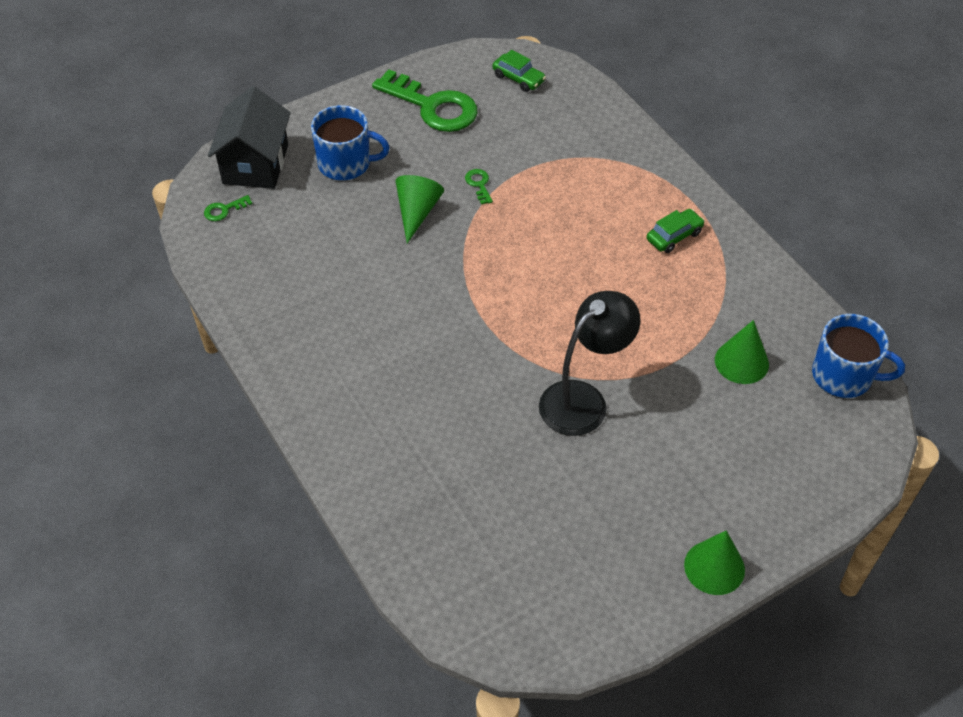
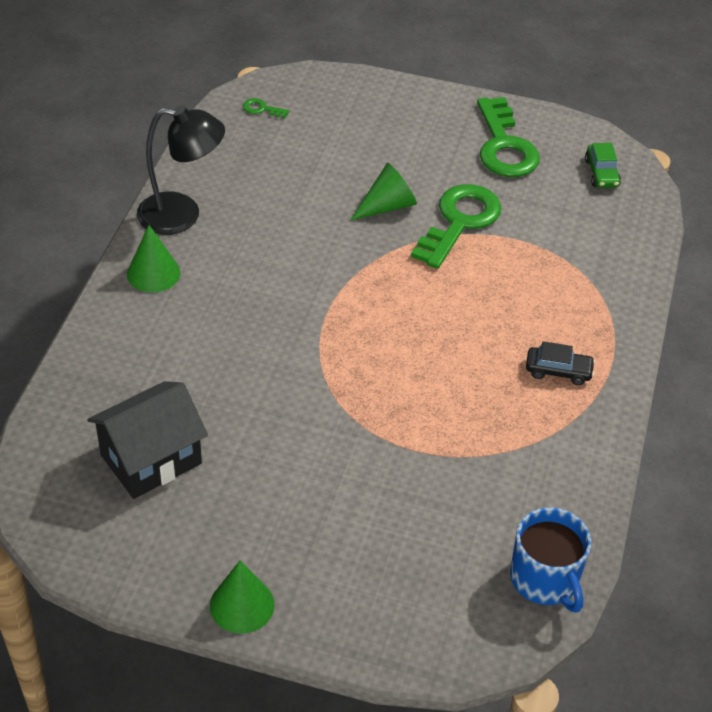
camera: 45 degrees right, 5 degrees down
(256, 164) = (324, 95): black house -> black house (151, 459)
(346, 163) = (385, 139): blue mug -> none
(479, 184) = (460, 222): green key -> green key, size x2.50
(583, 399) = (318, 418): black lamp -> black lamp (182, 215)
(674, 236) = (558, 371): green car -> black car
(741, 362) = (476, 497): green cone -> green cone (153, 273)

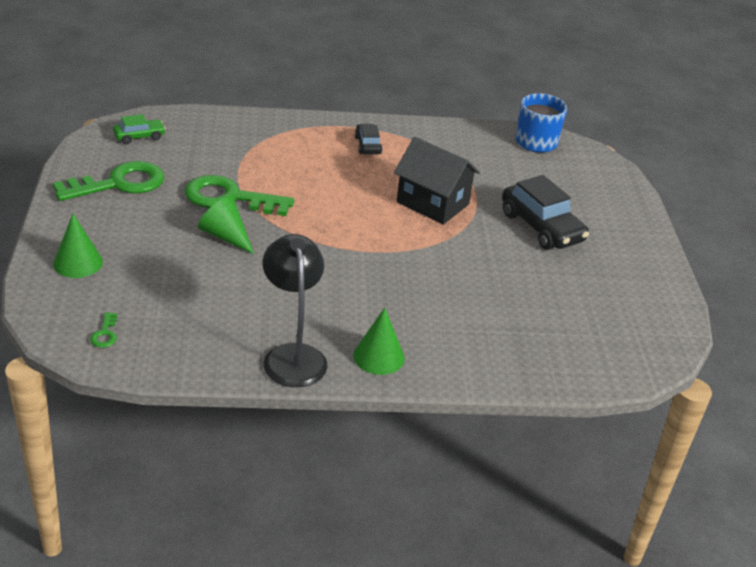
camera: 110 degrees left, 10 degrees down
(151, 459) = (572, 312): black house -> black house (432, 203)
(242, 605) = (649, 248): green cone -> green cone (78, 263)
(326, 496) = (541, 227): none -> black car

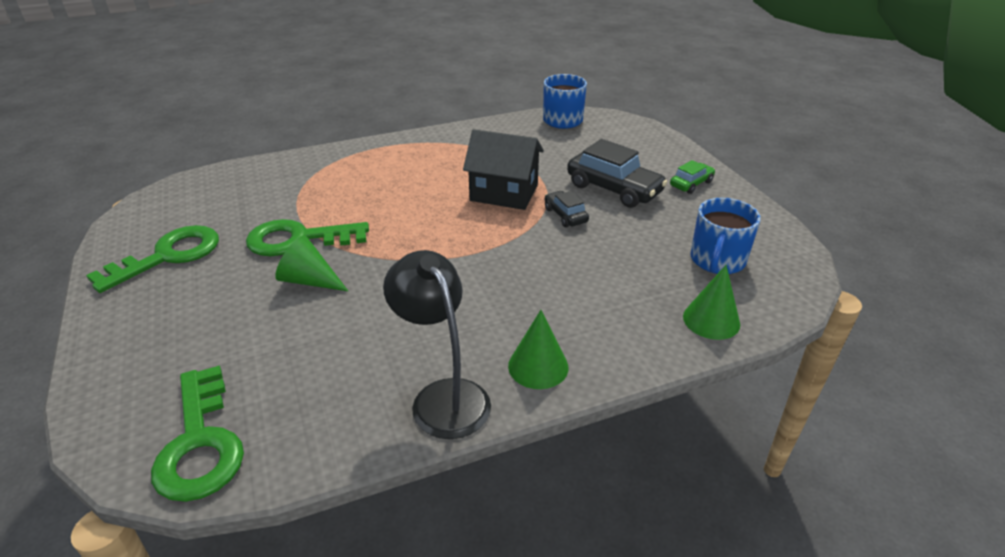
camera: 15 degrees left, 0 degrees up
(78, 263) = (140, 360): green cone -> green cone (711, 320)
(105, 334) = (200, 443): green key -> green key, size x2.50
(139, 136) = (178, 203): green car -> green car (691, 184)
(367, 145) = (416, 157): black car -> black car (565, 215)
(593, 319) = (717, 260): none -> blue mug

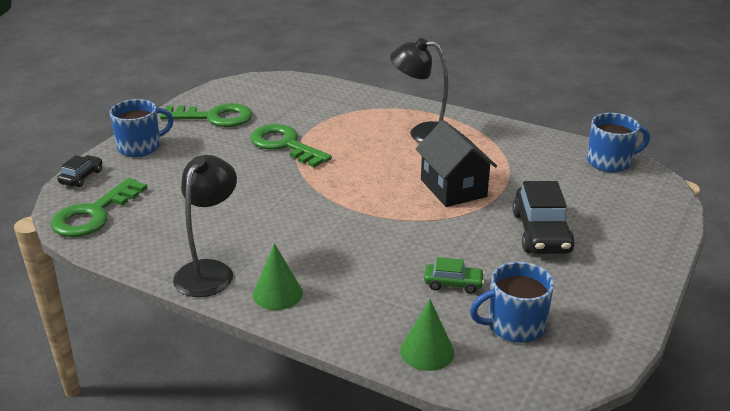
camera: 50 degrees right, 5 degrees down
(125, 335) = (140, 147): none -> blue mug
(309, 280) = (252, 171): green cone -> none
(404, 165) = (422, 133): none -> black lamp
(565, 215) = (466, 227): black car -> black car (81, 177)
(691, 184) = (617, 267): green car -> green car (453, 284)

